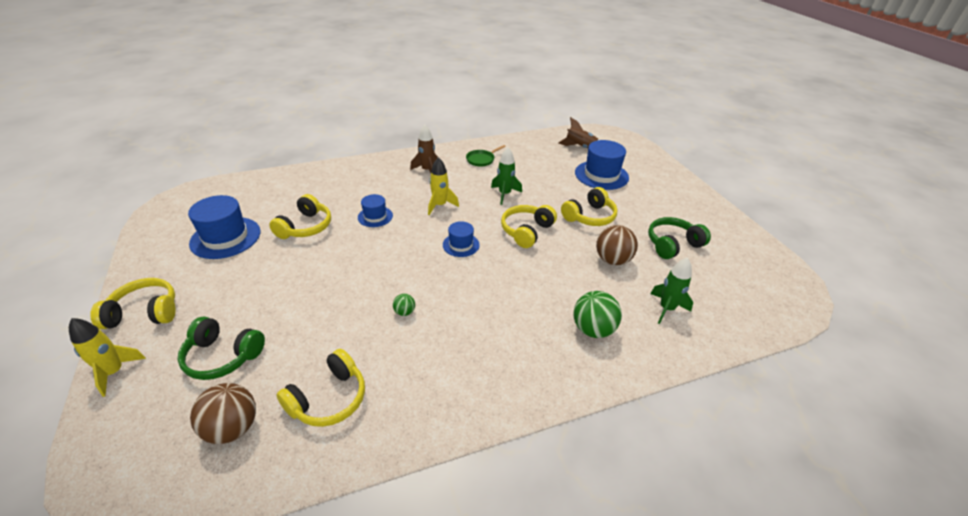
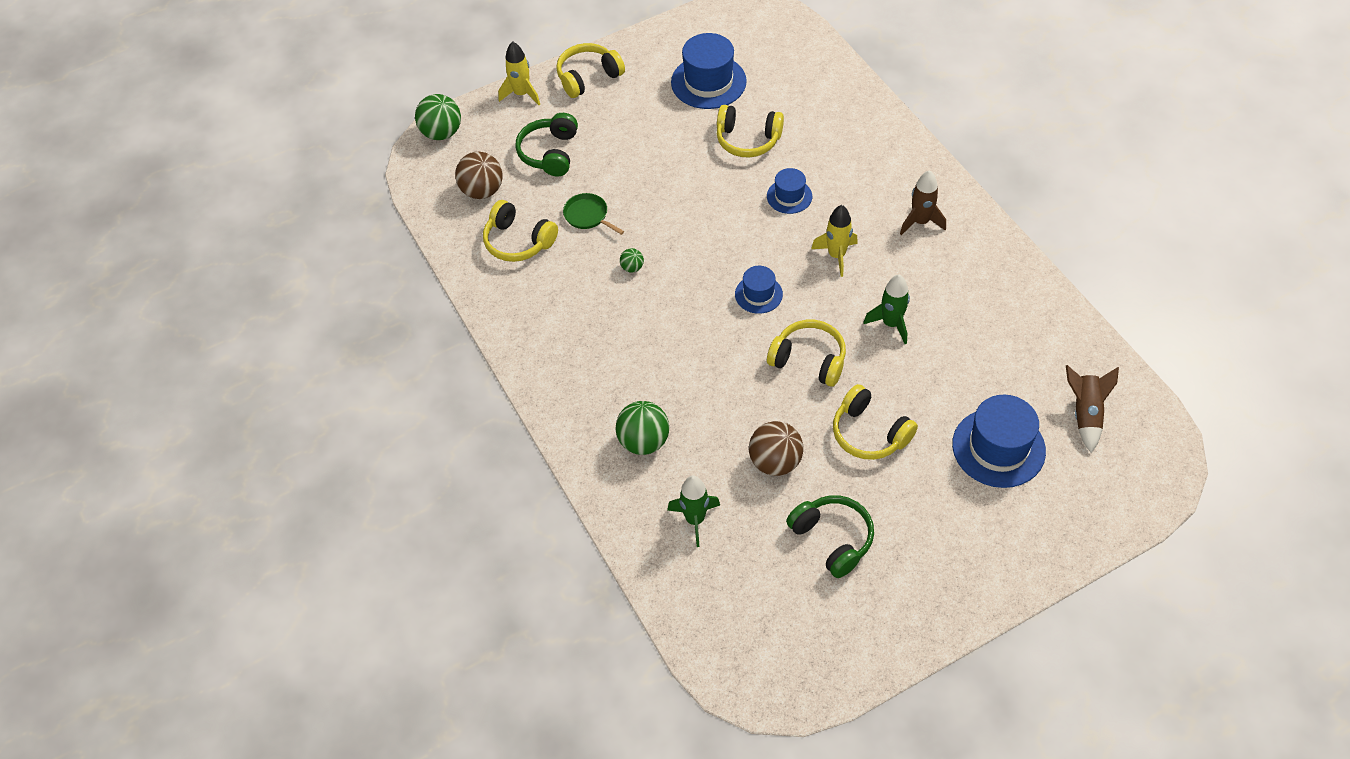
camera: 85 degrees right, 15 degrees up
(101, 467) = (442, 133): none -> green ball
(144, 313) = (588, 77): yellow headphones -> yellow headphones turned 105 degrees counterclockwise
(481, 160) = (980, 280): green pan -> green pan (588, 215)

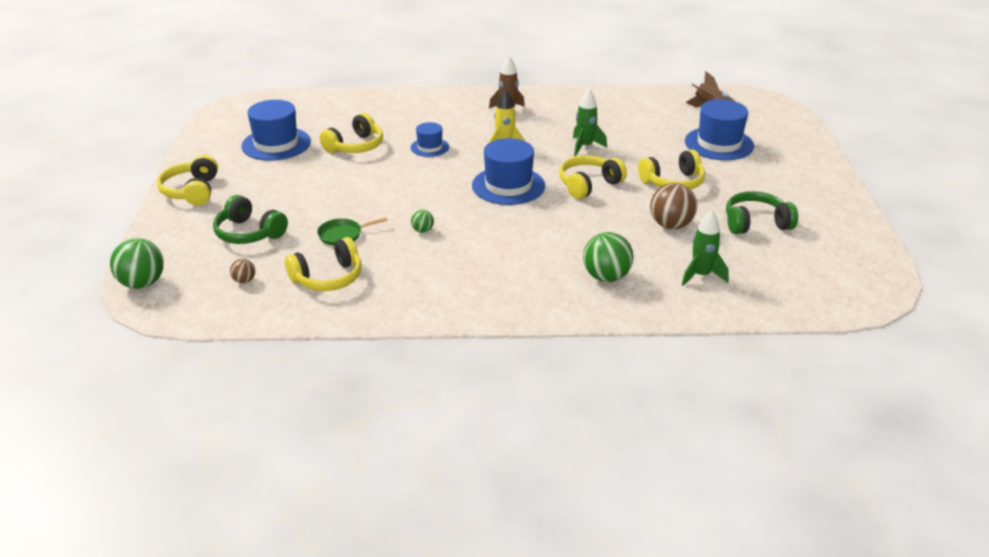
camera: 65 degrees left, 20 degrees down
(482, 191) = (244, 280): brown ball -> brown ball, size x0.49
(521, 94) = (161, 228): yellow rocket -> none
(758, 294) = (508, 186): blue hat -> blue hat, size x1.77

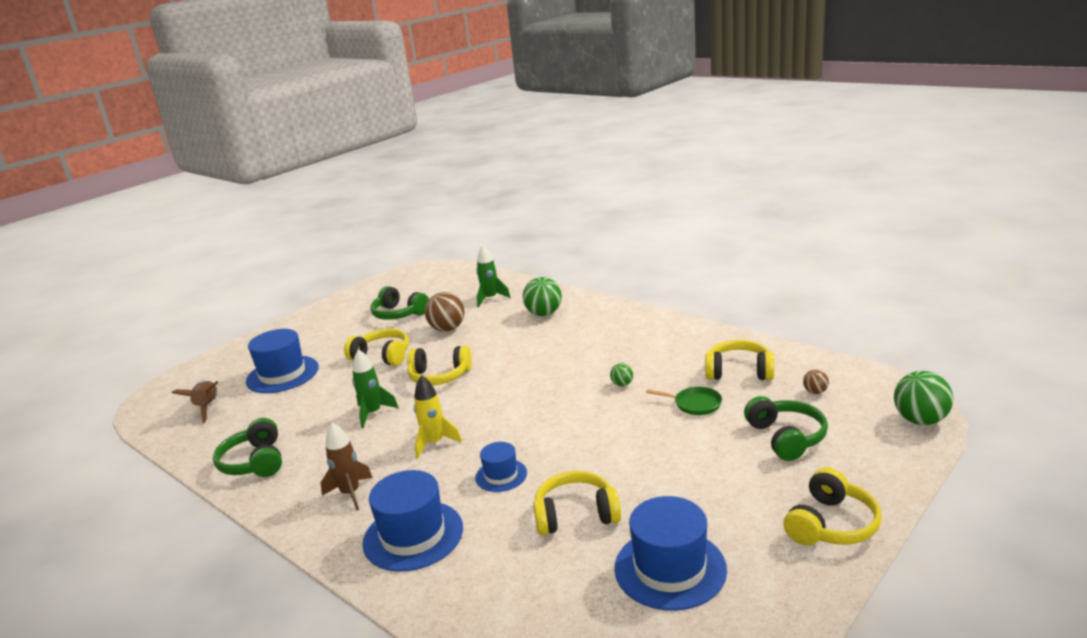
camera: 135 degrees left, 10 degrees down
(508, 186) = (498, 399): blue hat -> blue hat (413, 535)
(600, 103) = (255, 462): none -> green headphones

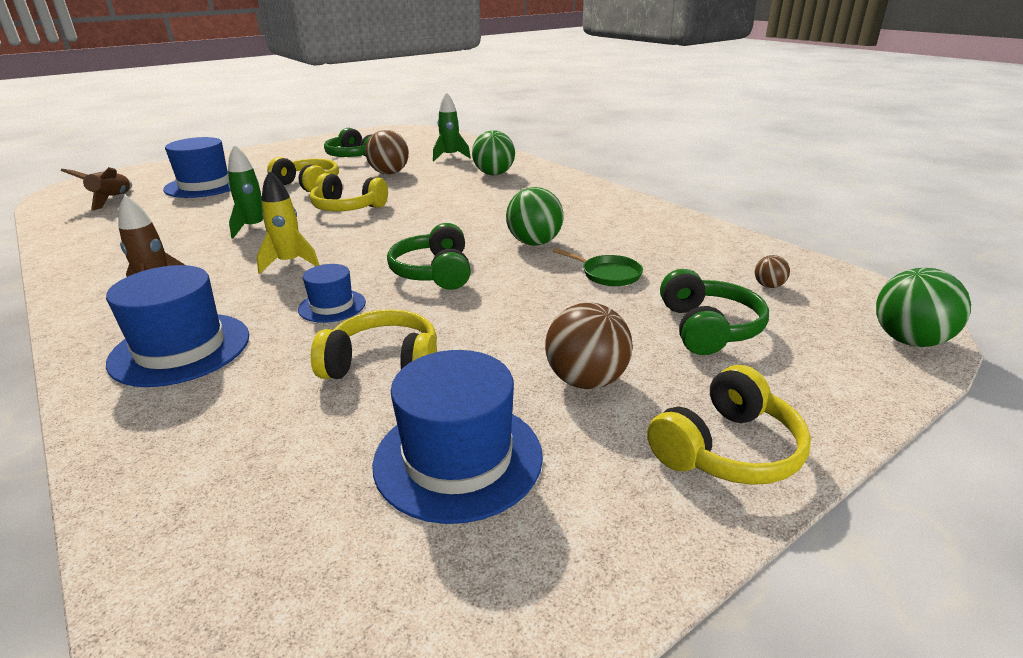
camera: 10 degrees right, 5 degrees up
(255, 462) = (102, 249): green headphones -> green headphones (434, 272)
(622, 384) = (534, 243): green ball -> green ball, size x2.02
(722, 496) = (586, 381): none -> brown ball
(739, 372) = (680, 252): yellow headphones -> none

